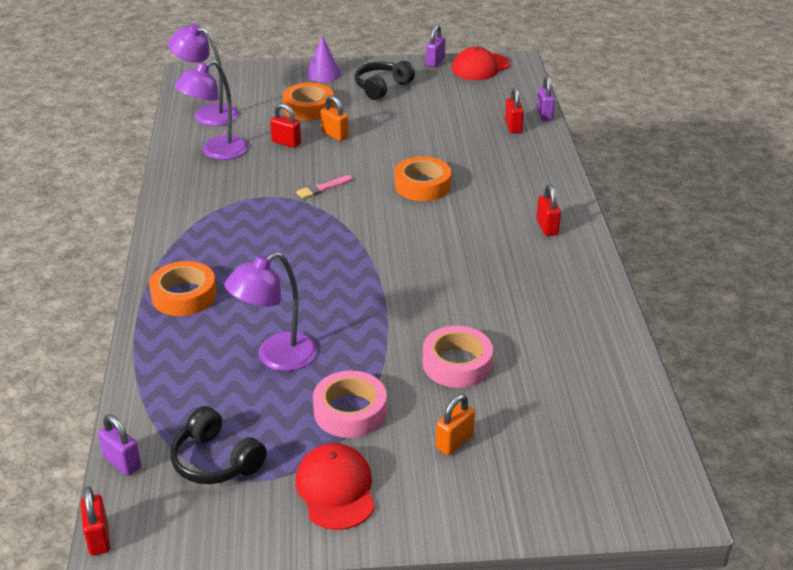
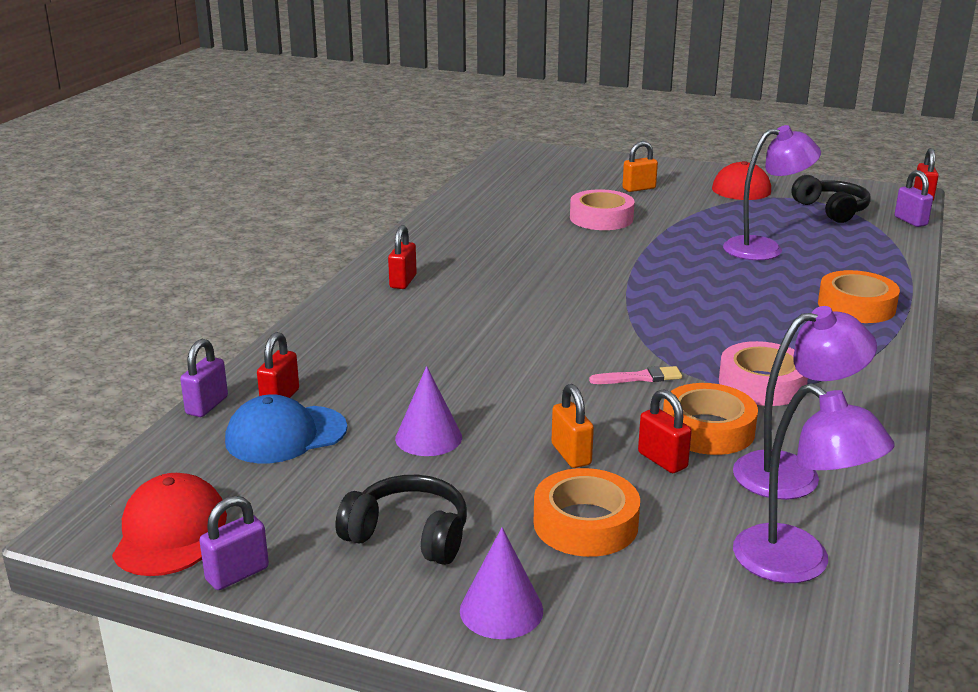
camera: 155 degrees left, 10 degrees down
(350, 411) = (711, 212): pink tape -> pink tape (762, 384)
(382, 87) = (409, 535): black headphones -> black headphones turned 135 degrees counterclockwise
(413, 126) = (428, 437): none -> purple cone
(422, 185) = (500, 351): orange tape -> orange tape (708, 429)
(480, 67) = (170, 532): red cap -> red cap turned 75 degrees counterclockwise
(485, 111) = (285, 435): none -> blue cap

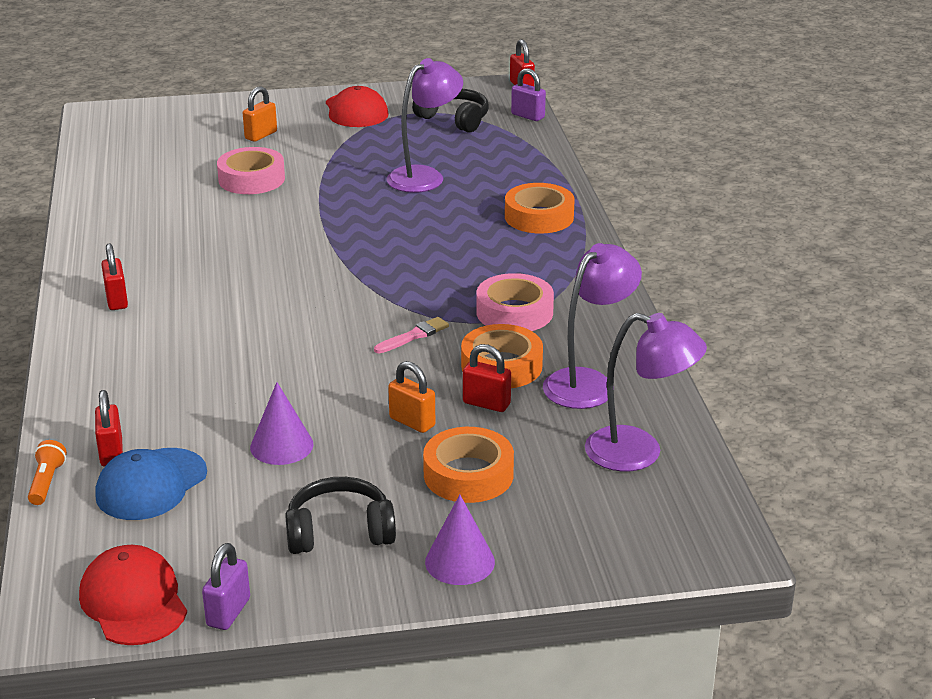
camera: 30 degrees left, 5 degrees up
(207, 405) = (46, 482): purple padlock -> orange flashlight

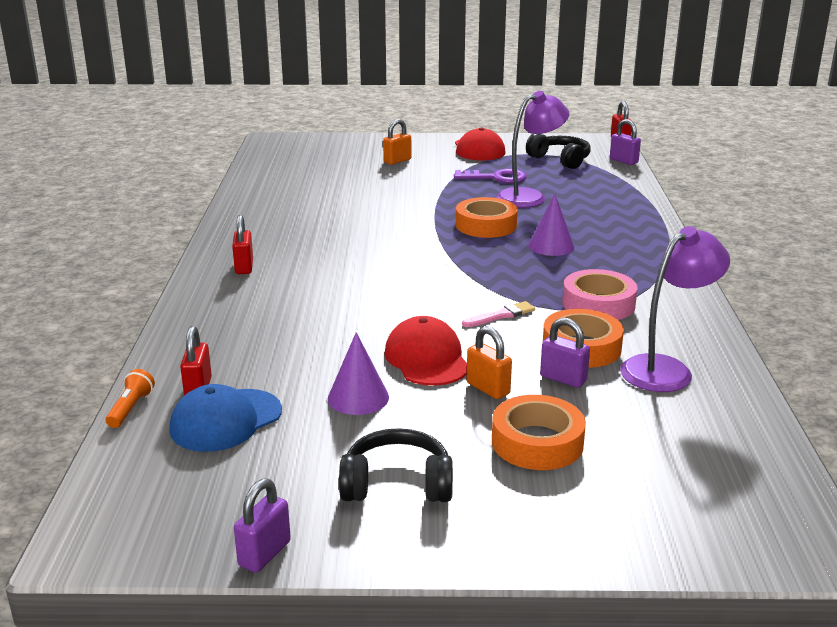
camera: 10 degrees right, 5 degrees down
(133, 601) = (173, 530): red cap -> red cap (427, 358)
(251, 179) = (382, 189): pink tape -> none
(382, 152) = (496, 178): none -> purple key
(460, 561) = (517, 529): purple cone -> purple cone (551, 246)
(486, 403) = (563, 379): red padlock -> purple padlock
(539, 217) = (627, 232): orange tape -> orange tape (486, 225)
(639, 453) = (717, 439): purple lamp -> none

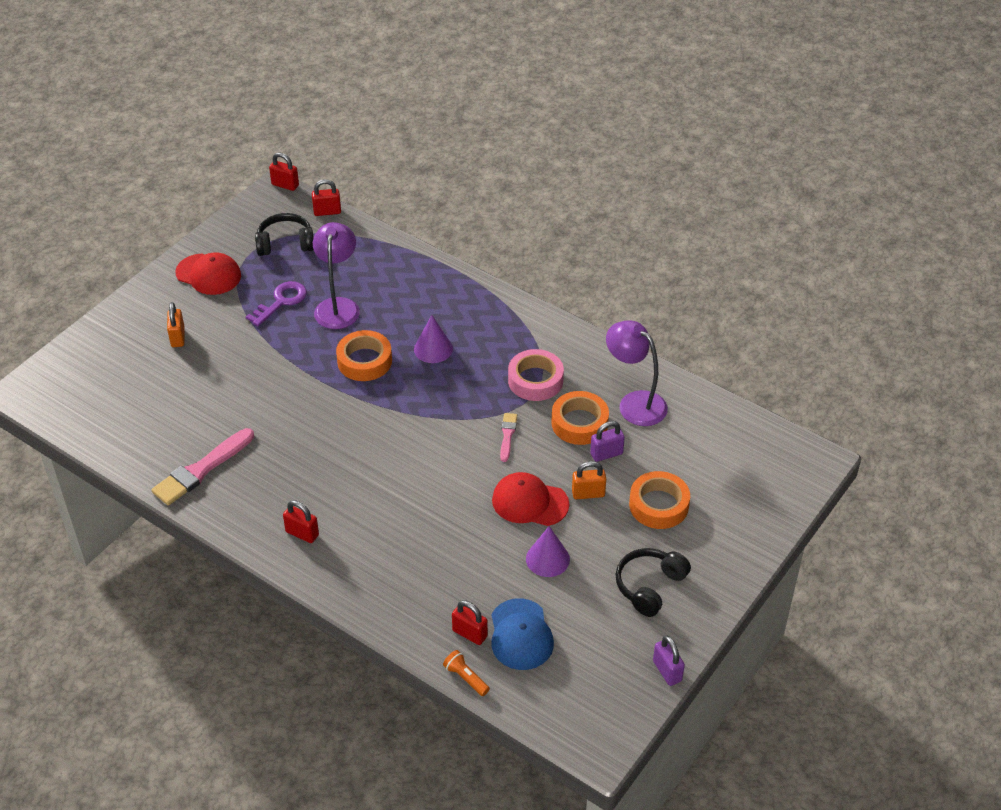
camera: 55 degrees left, 20 degrees up
(269, 210) = (201, 470): none -> pink brush
(623, 161) = (327, 212): purple padlock -> red padlock
(666, 369) = (634, 403): purple lamp -> purple lamp turned 45 degrees counterclockwise

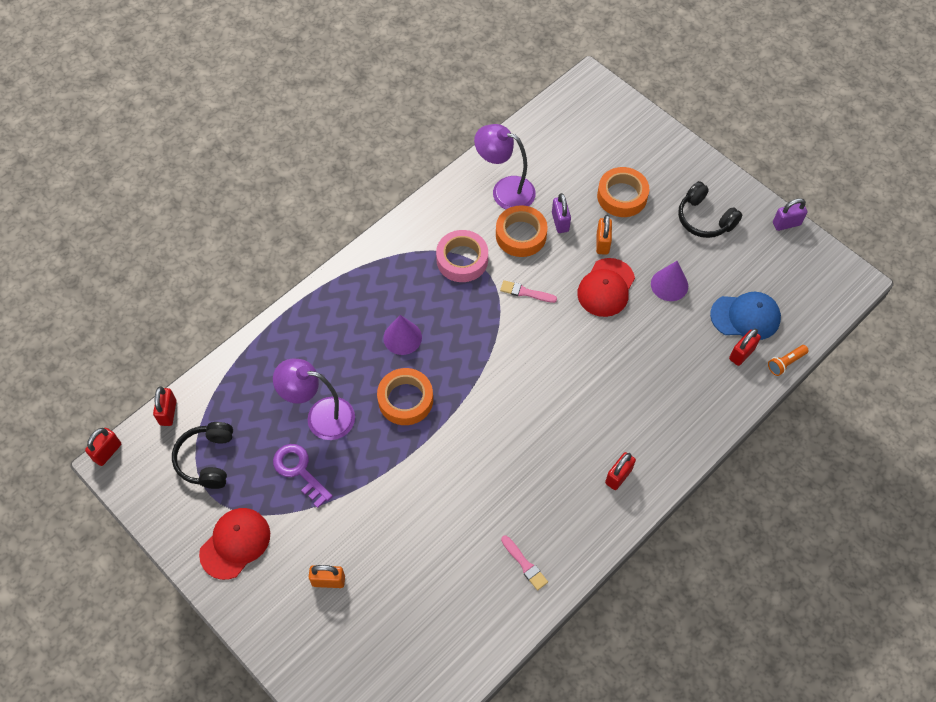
camera: 80 degrees left, 15 degrees up
(201, 470) = (525, 564): pink brush -> pink brush, size x0.53
(634, 403) = (505, 190): purple lamp -> purple lamp turned 60 degrees clockwise

